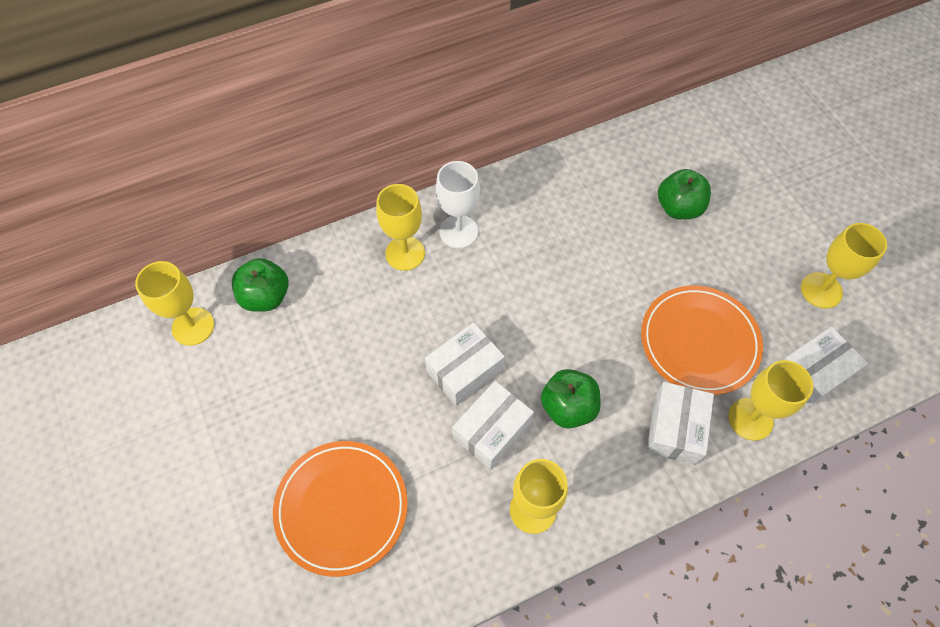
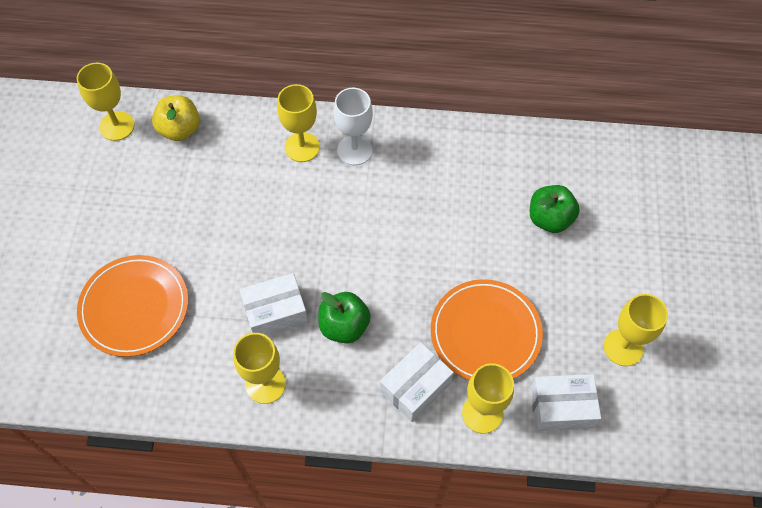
camera: 30 degrees right, 0 degrees up
(266, 297) = (180, 129): green apple -> yellow apple
(464, 370) = (286, 258): white box -> none

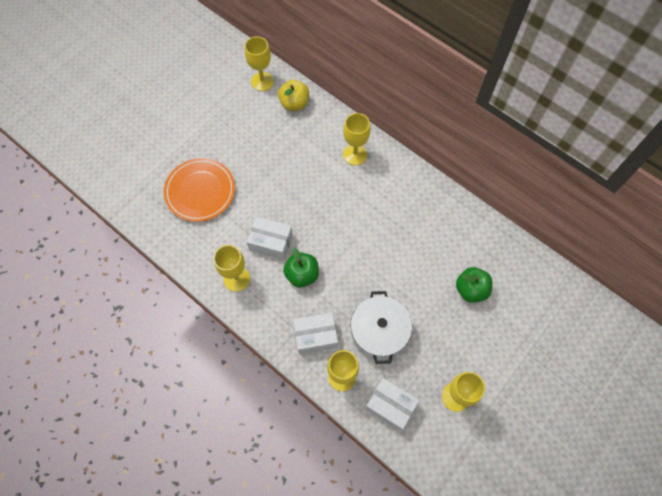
camera: 35 degrees right, 5 degrees up
(354, 150) = (384, 175): white goblet -> none
(485, 333) = (379, 332): orange plate -> white pot

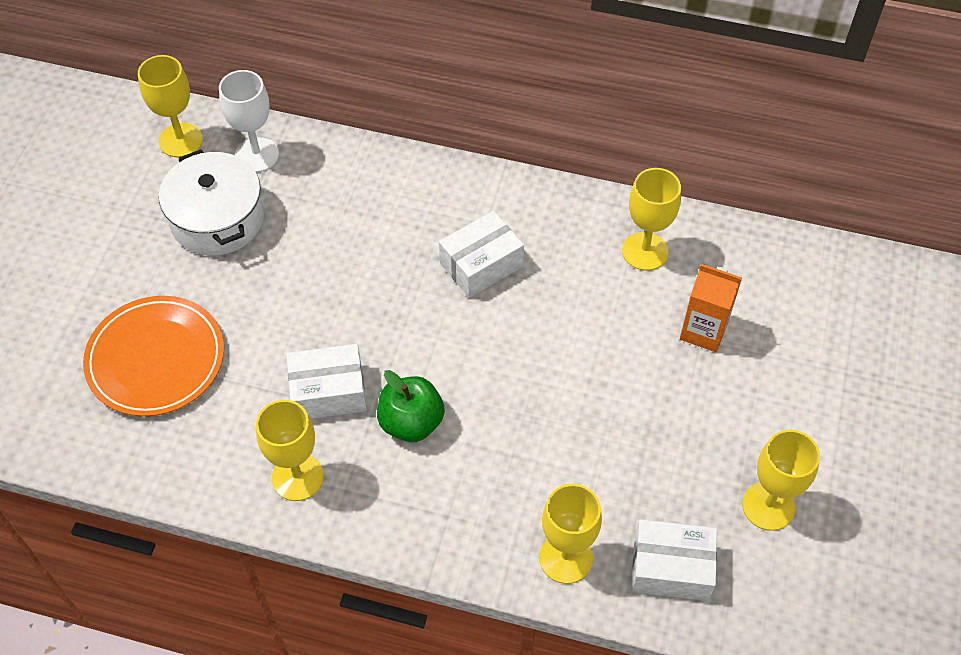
camera: 25 degrees left, 10 degrees down
(294, 103) = (256, 155): yellow apple -> white goblet
(315, 336) = (486, 512): white box -> white box (481, 265)
(355, 154) = (404, 197): yellow goblet -> yellow goblet (645, 251)
(379, 332) = (590, 459): white pot -> white pot (217, 219)
(471, 289) = (703, 331): green apple -> orange carton

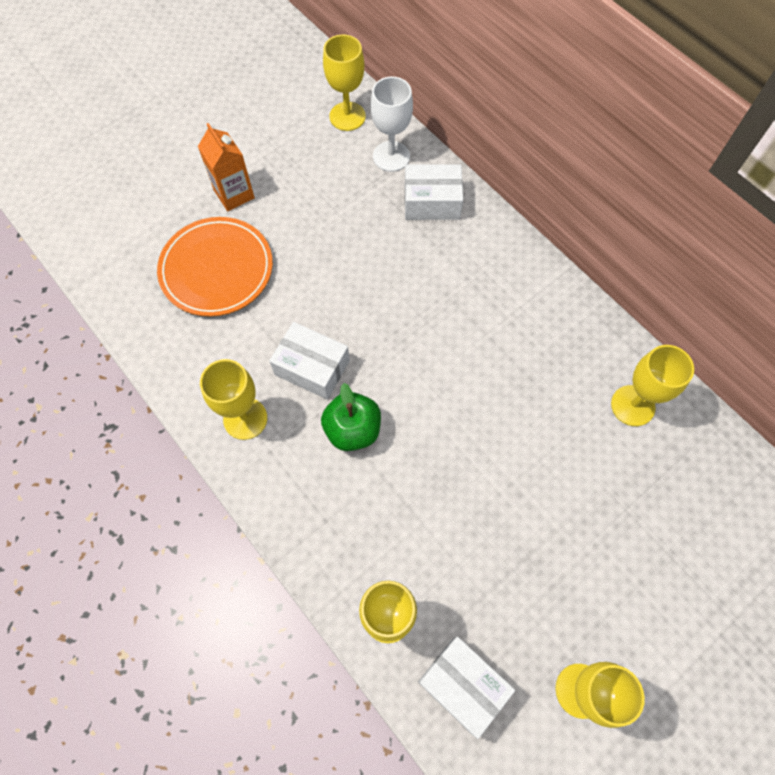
camera: 35 degrees right, 10 degrees up
(217, 219) = (330, 189): white pot -> none
(481, 265) = (493, 338): white box -> white box (432, 202)
(703, 331) = (634, 503): orange carton -> orange carton (234, 194)

